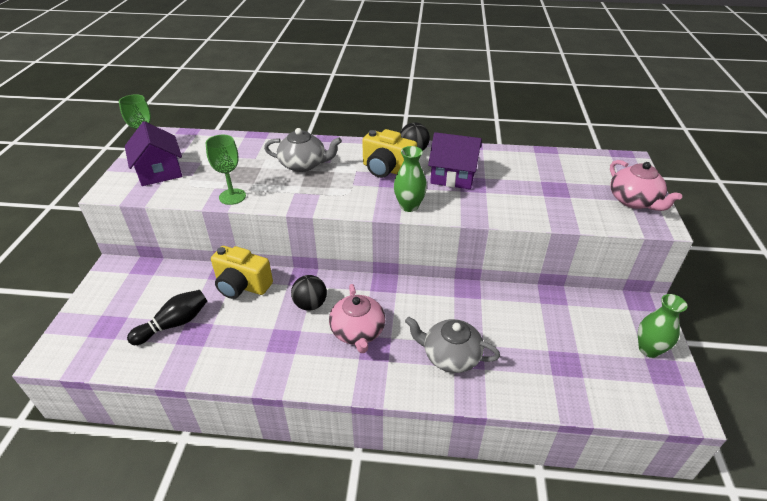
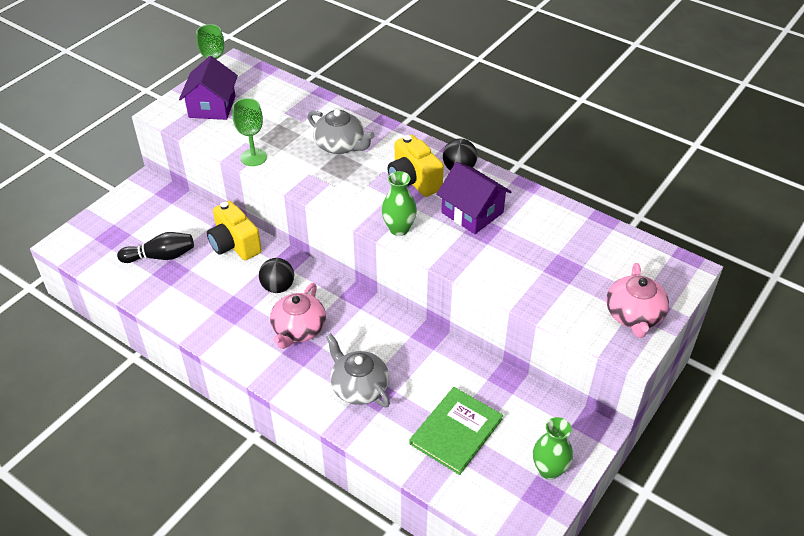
camera: 30 degrees right, 5 degrees up
(557, 354) = (456, 431): none -> green book

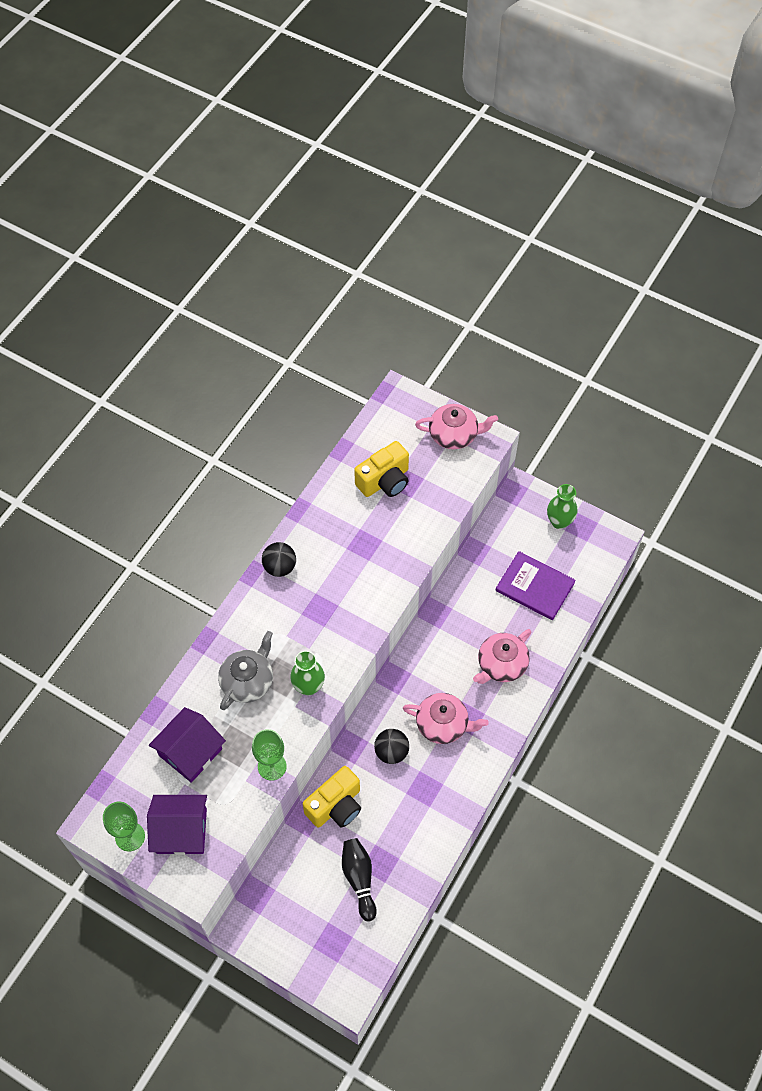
camera: 95 degrees left, 15 degrees up
(359, 387) = (501, 664): grey teapot -> pink teapot
(399, 229) = (370, 614): green vase -> green vase (308, 686)
(413, 181) = (300, 606): yellow camera -> yellow camera (384, 481)
(456, 431) = (535, 587): green book -> purple book
(472, 212) = (342, 553): purple house -> purple house (190, 752)

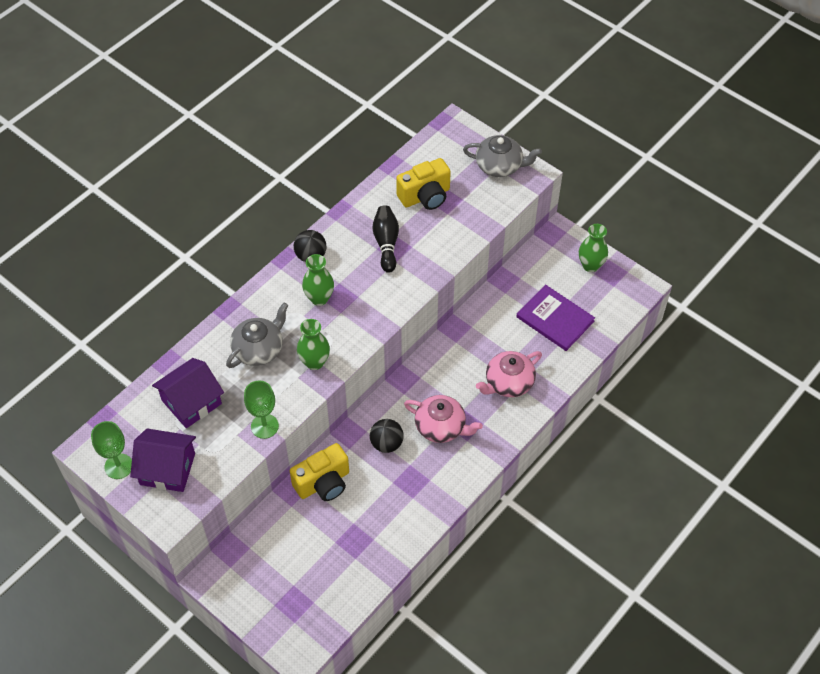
camera: 10 degrees right, 5 degrees down
(298, 614) = (319, 298): none -> green vase
(359, 879) = (331, 551): black bowling pin -> black bowling pin (386, 243)
(454, 434) = (499, 166): pink teapot -> grey teapot

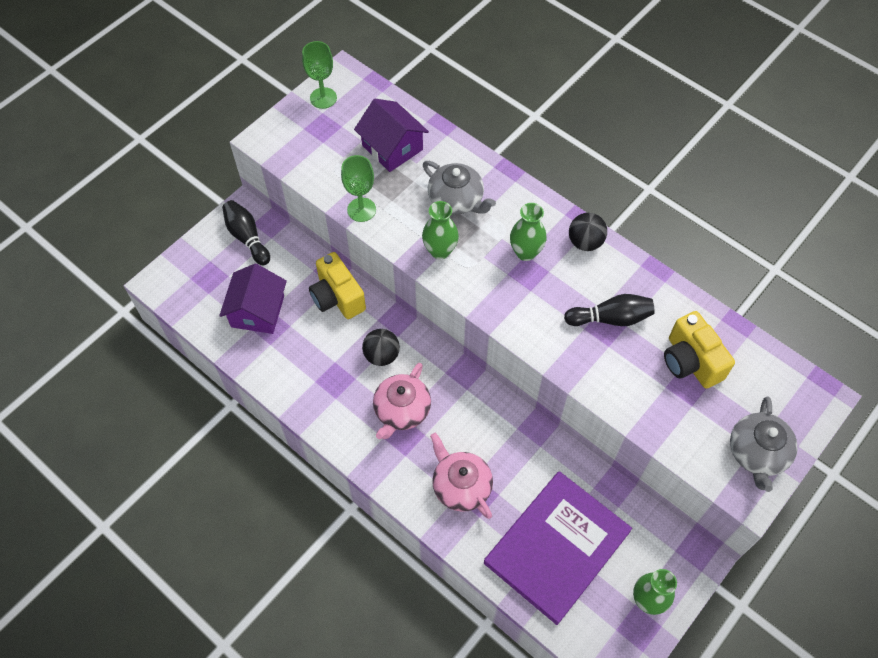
camera: 90 degrees right, 5 degrees up
(167, 469) = (317, 135): purple house -> purple house (257, 311)
(247, 571) = (247, 237): none -> black bowling pin
(555, 319) = (557, 547): purple book -> purple book, size x1.51

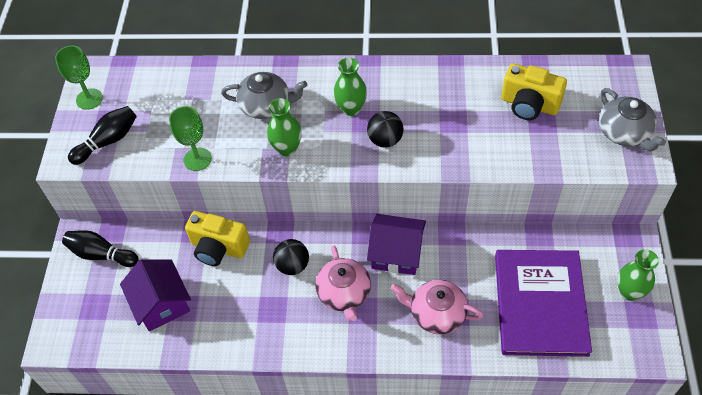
camera: 35 degrees left, 5 degrees down
(392, 147) = (181, 100): purple house -> purple house (396, 253)
(585, 242) = (386, 75): black ball -> black ball (385, 140)
(610, 318) = (451, 113): black bowling pin -> black bowling pin (108, 141)

